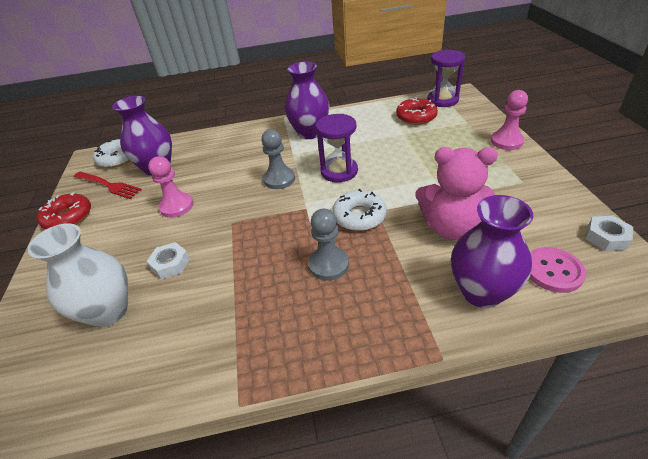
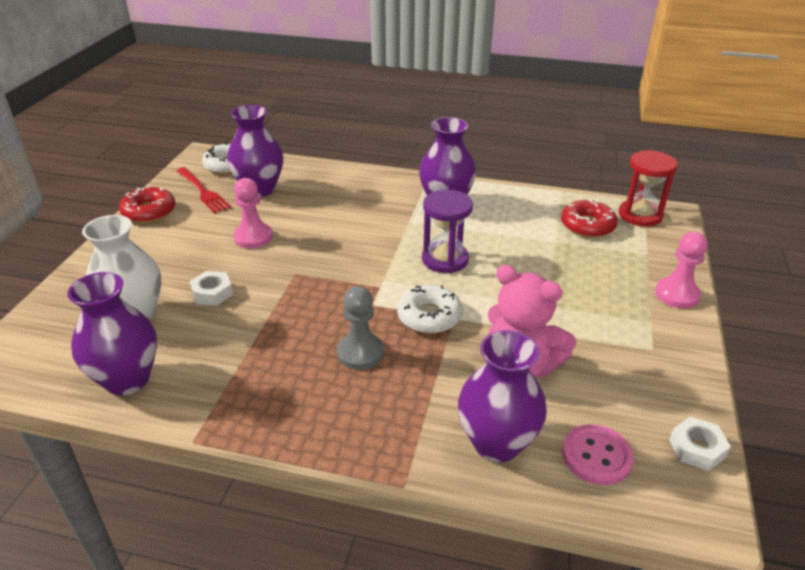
camera: 20 degrees right, 5 degrees down
(138, 374) = (127, 379): none -> purple vase
(279, 179) = (374, 245): grey pawn -> none
(442, 100) = (640, 215): purple hourglass -> red hourglass

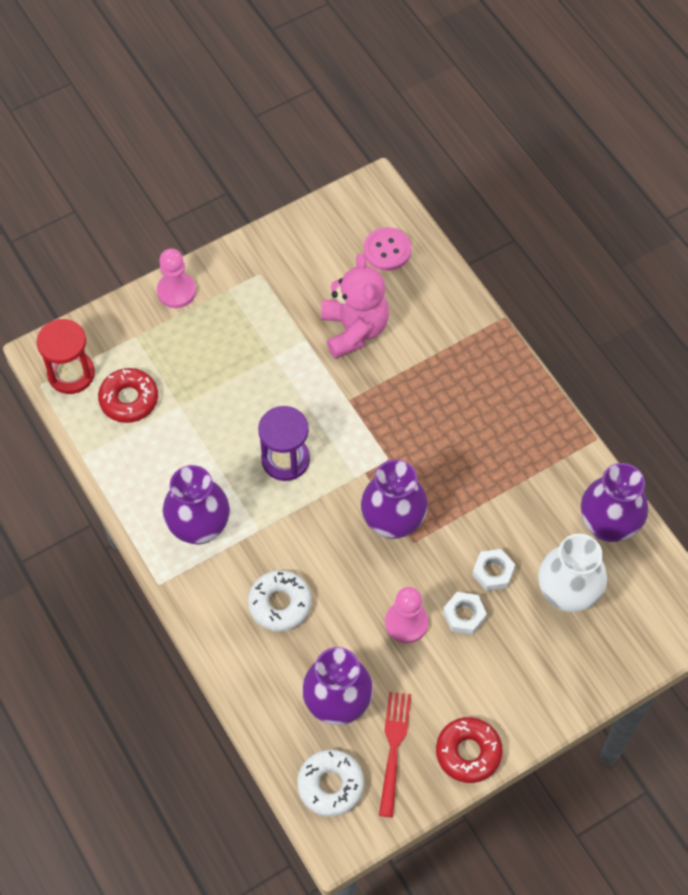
camera: 135 degrees left, 25 degrees up
(360, 353) = (440, 422): grey pawn -> none
(429, 316) = (362, 414): white donut -> white donut (280, 604)
(496, 443) = (429, 298): purple vase -> purple vase (393, 522)
(697, 448) = (330, 212): white nut -> white nut (464, 615)

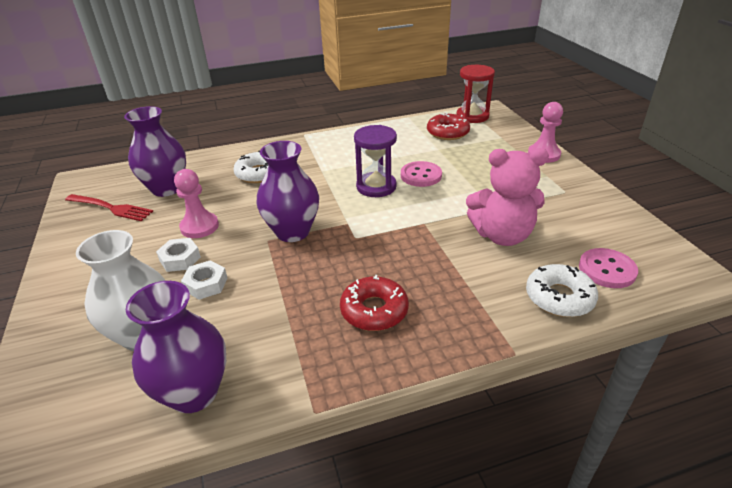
camera: 105 degrees right, 25 degrees down
(199, 527) = (336, 149): purple vase -> none
(251, 416) = (421, 175): none -> pink button
(330, 785) = (115, 180): white donut -> white donut (559, 297)
(468, 752) = (69, 243): red donut -> red donut (374, 310)

